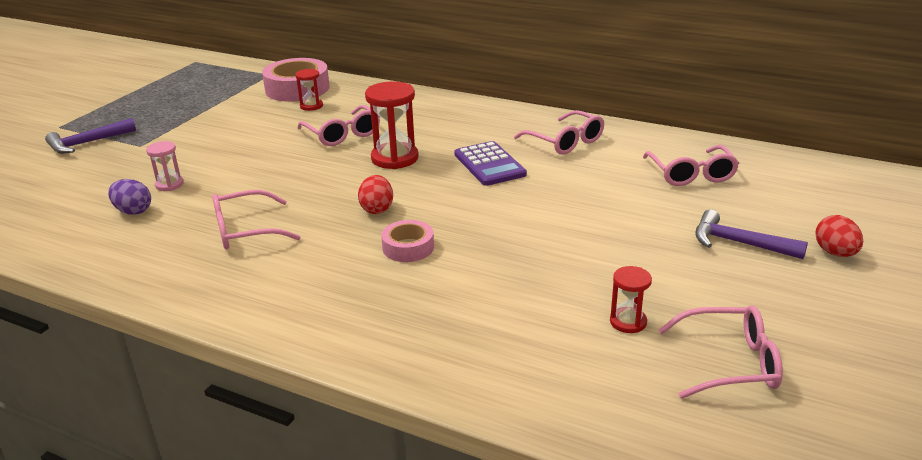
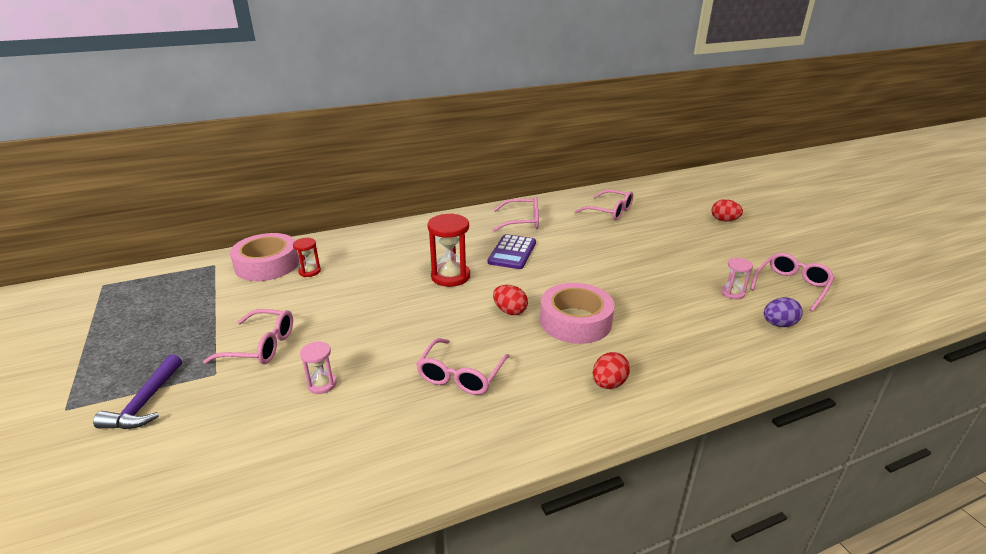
camera: 50 degrees left, 0 degrees up
(133, 211) = (338, 421): purple egg -> purple egg (778, 324)
(320, 306) = (608, 384): none -> red egg
(342, 134) = (380, 279): pink glasses -> pink glasses (261, 346)
(408, 247) = (575, 321): pink tape -> pink tape, size x1.78
(489, 164) = (512, 252): purple calculator -> purple calculator turned 90 degrees clockwise
(628, 322) = (732, 293): red hourglass -> pink hourglass
(739, 243) = (690, 234): purple hammer -> none

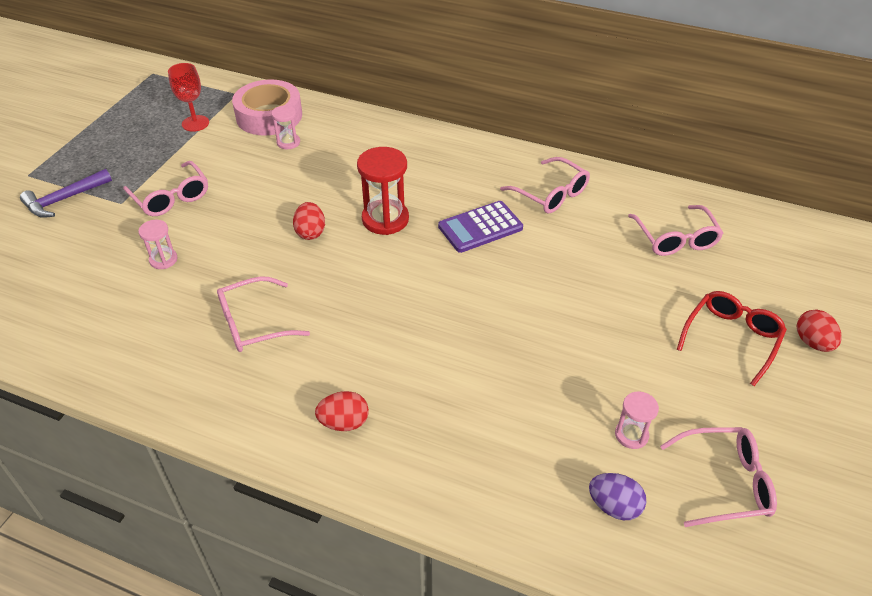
camera: 45 degrees right, 15 degrees up
(205, 295) = (195, 123): none -> red goblet
(309, 271) = (288, 142): red hourglass -> pink hourglass
(510, 311) = (378, 291): red egg -> red egg (310, 232)
(575, 321) = (416, 343): pink tape -> none
(697, 235) = (731, 338): none -> red glasses

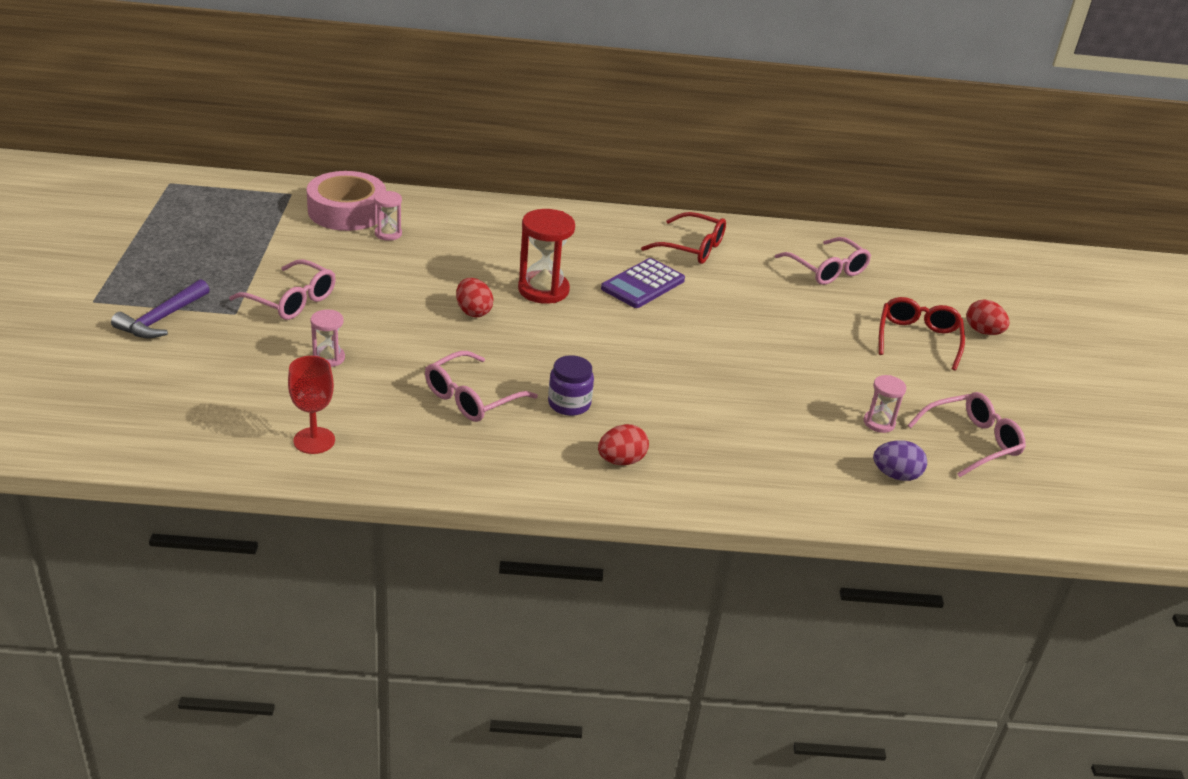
camera: 25 degrees left, 10 degrees down
(195, 123) = (264, 227): red goblet -> red goblet (314, 440)
(334, 347) = (569, 404): none -> purple jar
(551, 194) = (692, 248): pink glasses -> red glasses

